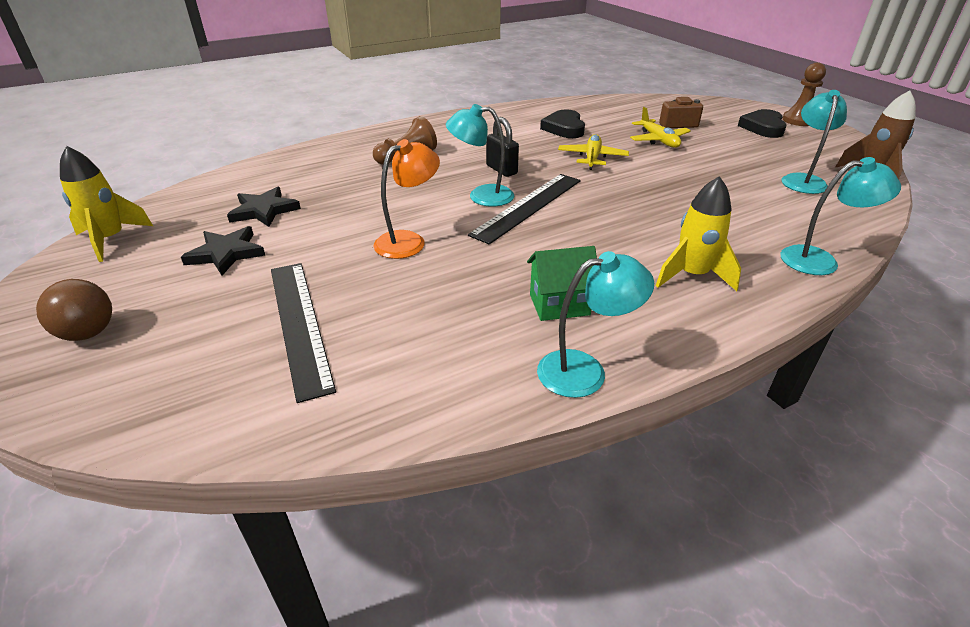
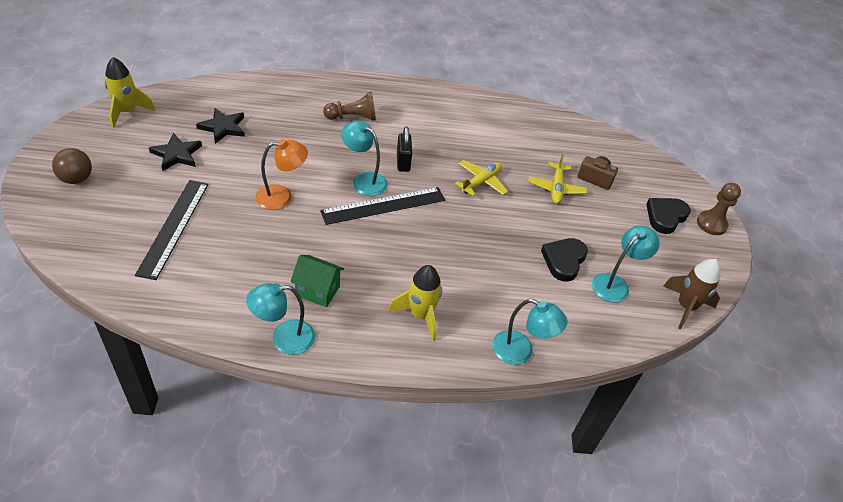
camera: 25 degrees right, 10 degrees up
(564, 128) = (497, 140): black heart -> black heart (564, 260)
(585, 370) = (284, 338): turquoise lamp -> turquoise lamp turned 150 degrees clockwise

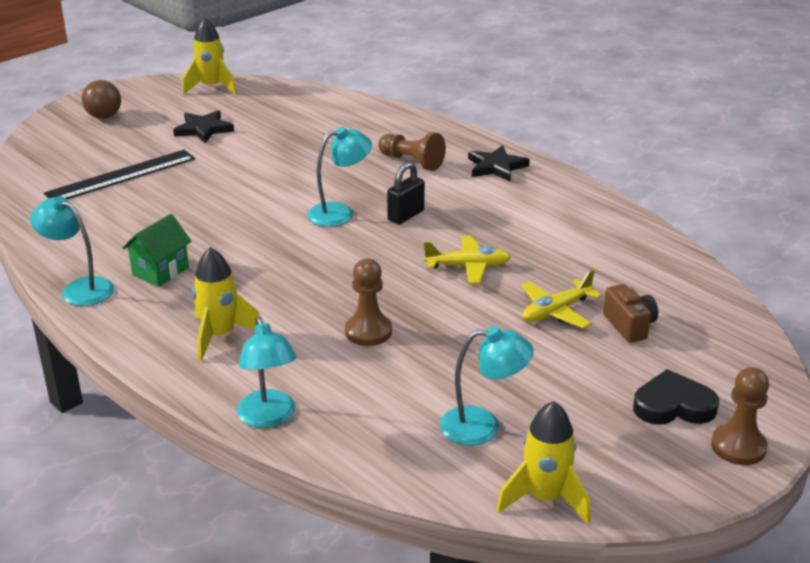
camera: 50 degrees right, 15 degrees down
(223, 127) = (273, 125): black star -> black star (496, 167)
(282, 197) = (242, 193): orange lamp -> none
(317, 291) = (160, 271): green house -> green house turned 60 degrees clockwise
(364, 180) = (340, 213): turquoise lamp -> turquoise lamp turned 75 degrees clockwise
(383, 205) = (327, 239): black ruler -> none
(491, 259) = (368, 331): none -> brown pawn
(564, 260) = (452, 374): black heart -> none
(685, 307) = (544, 498): brown rocket -> yellow rocket

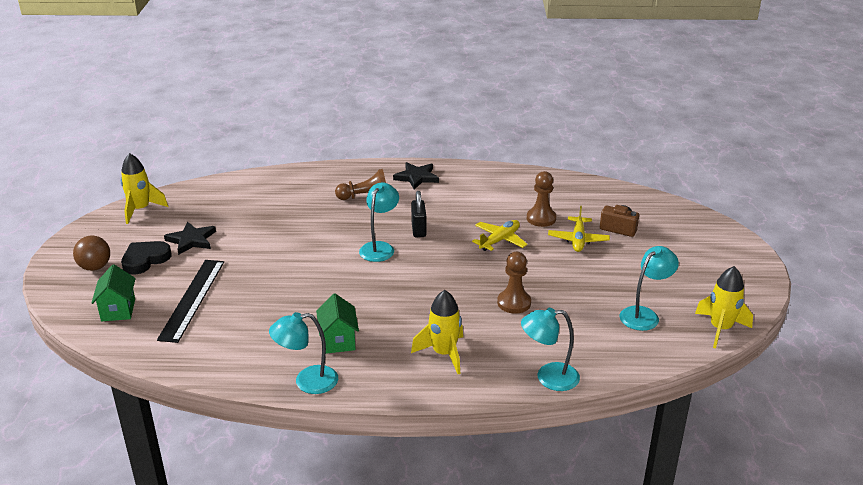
camera: 45 degrees left, 0 degrees up
(61, 157) = (118, 310): none -> green house
(269, 418) = (548, 377): turquoise lamp -> turquoise lamp turned 150 degrees clockwise
(673, 405) = (695, 255): black heart -> black heart (145, 260)
(738, 446) = (744, 258): brown pawn -> brown pawn (541, 218)

